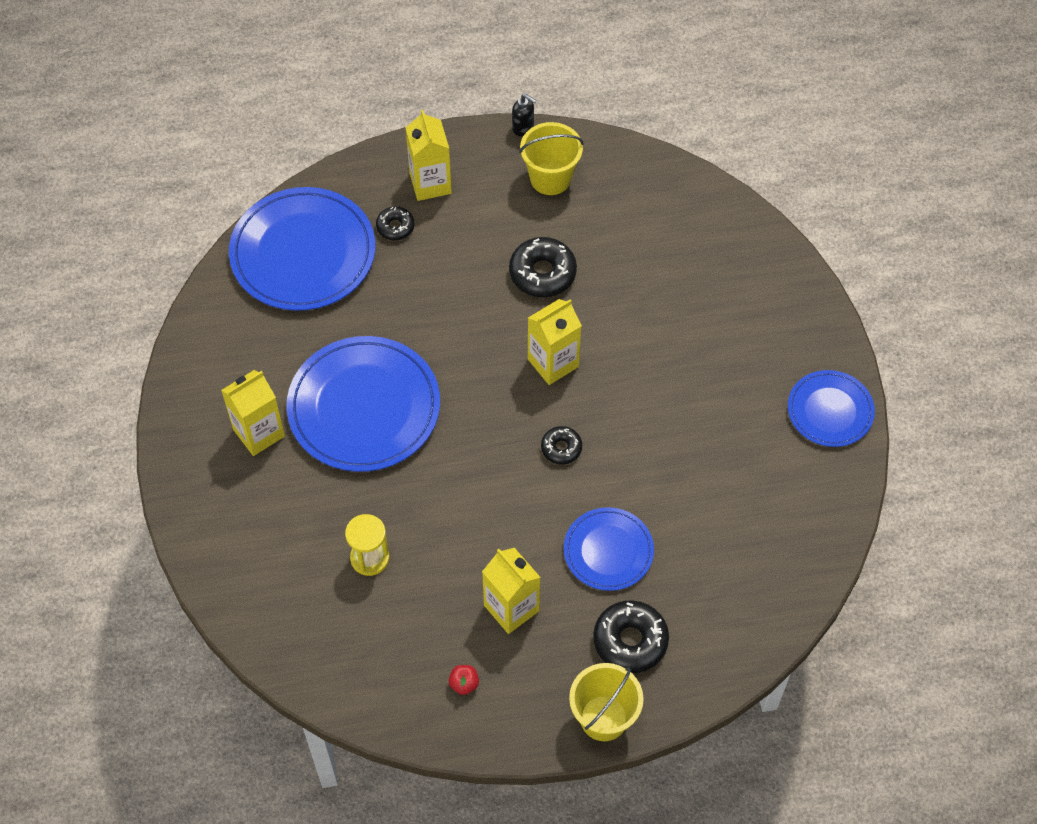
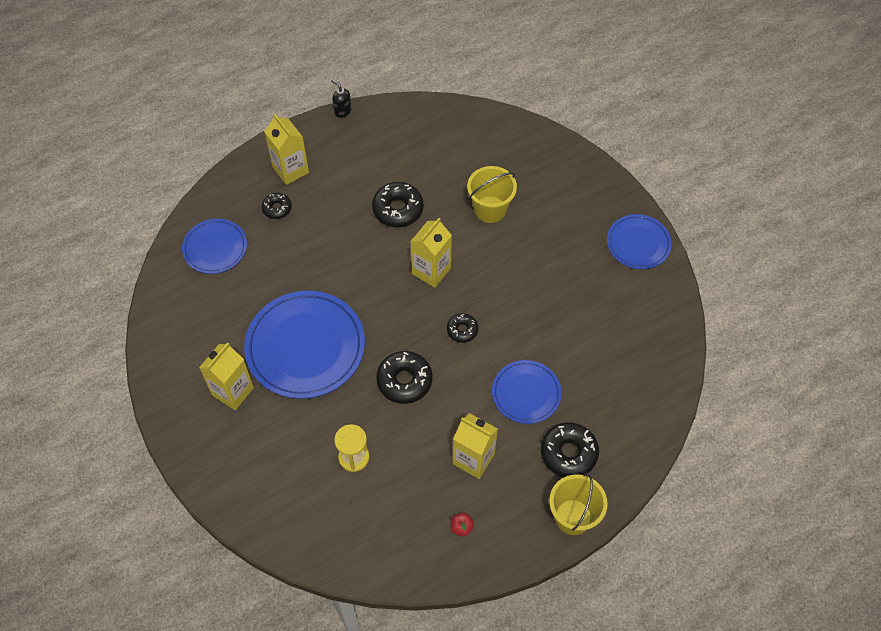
camera: 20 degrees left, 0 degrees up
(303, 253) = (215, 248): blue plate -> blue plate, size x0.57
(466, 487) = (404, 381): none -> black donut
(523, 128) = (342, 111): black soap dispenser -> black soap dispenser turned 150 degrees counterclockwise
(550, 178) = (376, 141): yellow bucket -> yellow bucket (490, 209)

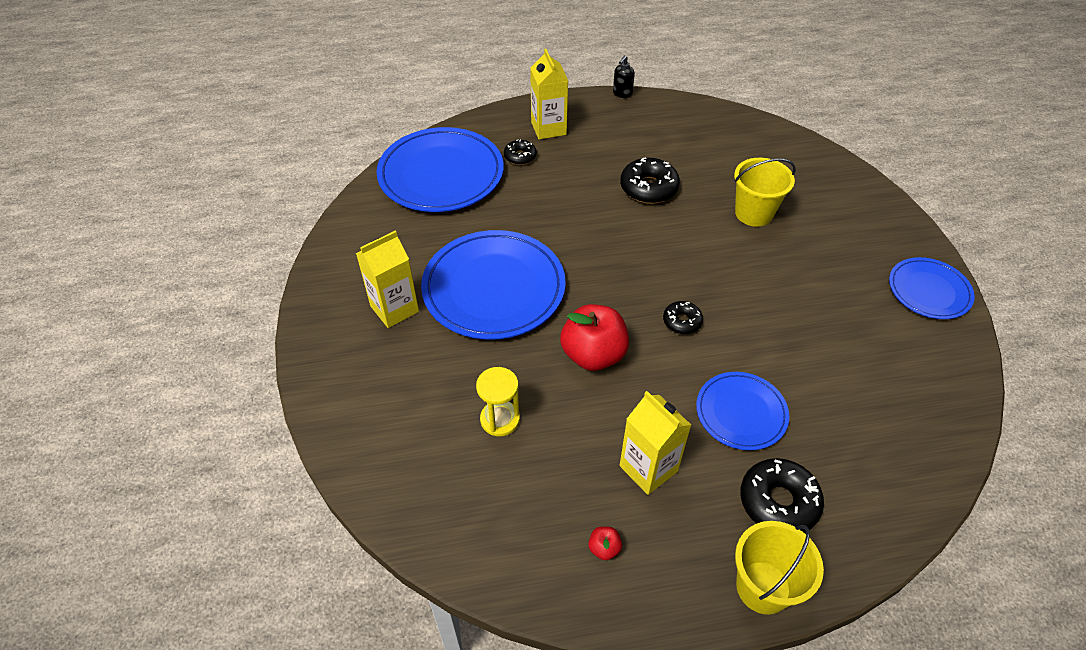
camera: 20 degrees right, 10 degrees down
(215, 248) = (441, 174): blue plate -> blue plate, size x1.77
(342, 111) = (622, 94): black soap dispenser -> black soap dispenser turned 120 degrees counterclockwise
(404, 381) = (593, 355): black donut -> red apple
(431, 271) = (665, 253): yellow carton -> none

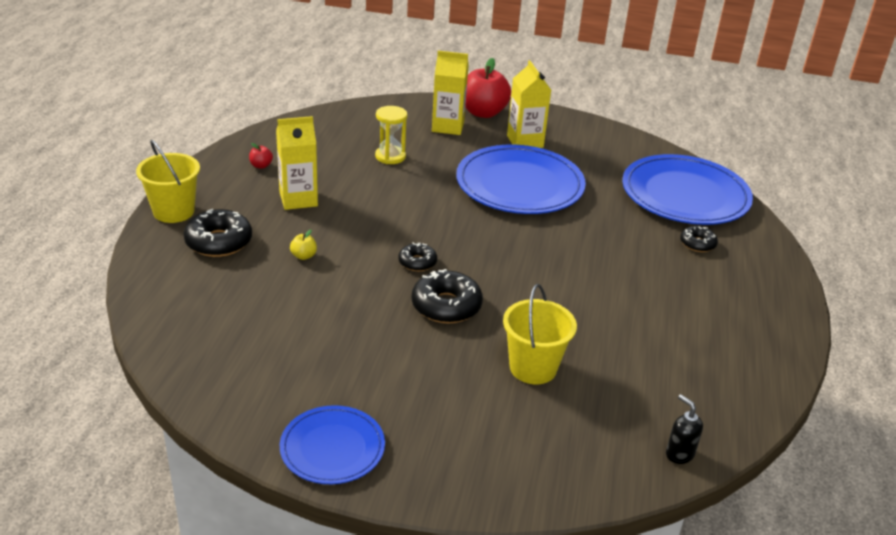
camera: 110 degrees right, 15 degrees down
(548, 128) = (743, 275): yellow carton -> yellow carton (448, 126)
(593, 355) = (416, 208): red apple -> red apple (483, 113)
(622, 94) = (805, 352): black soap dispenser -> black soap dispenser (679, 454)
(648, 188) = (611, 308): black donut -> black donut (446, 306)
(741, 413) = (303, 256): blue plate -> yellow apple

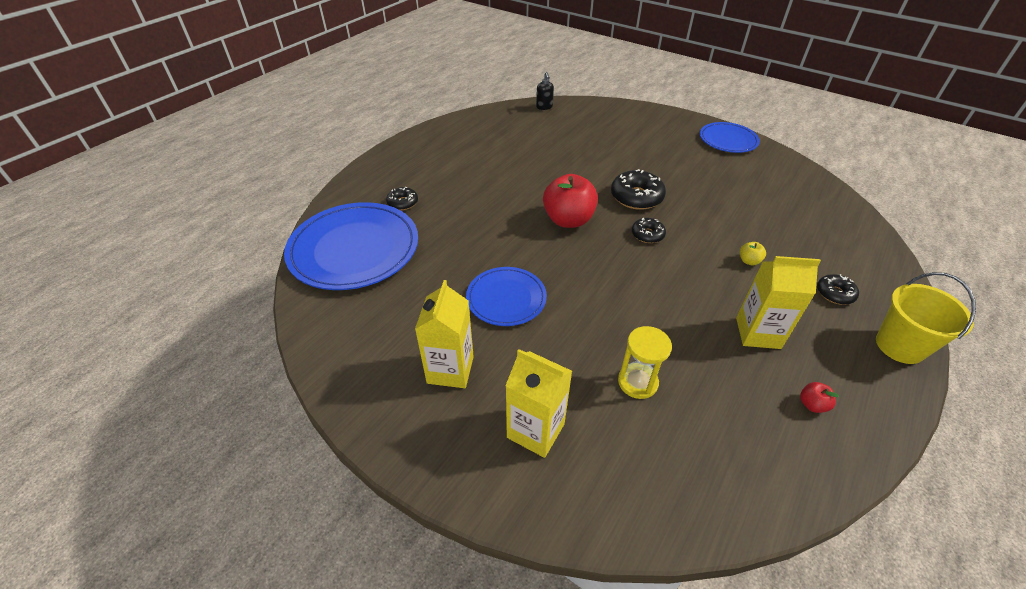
camera: 155 degrees left, 10 degrees up
(219, 242) = (835, 293): black donut -> black donut, size x0.58
(483, 113) = (465, 454): red apple -> red apple (568, 220)
(519, 185) = (506, 298): blue plate -> blue plate, size x0.57
(533, 368) = (596, 152): yellow bucket -> none

